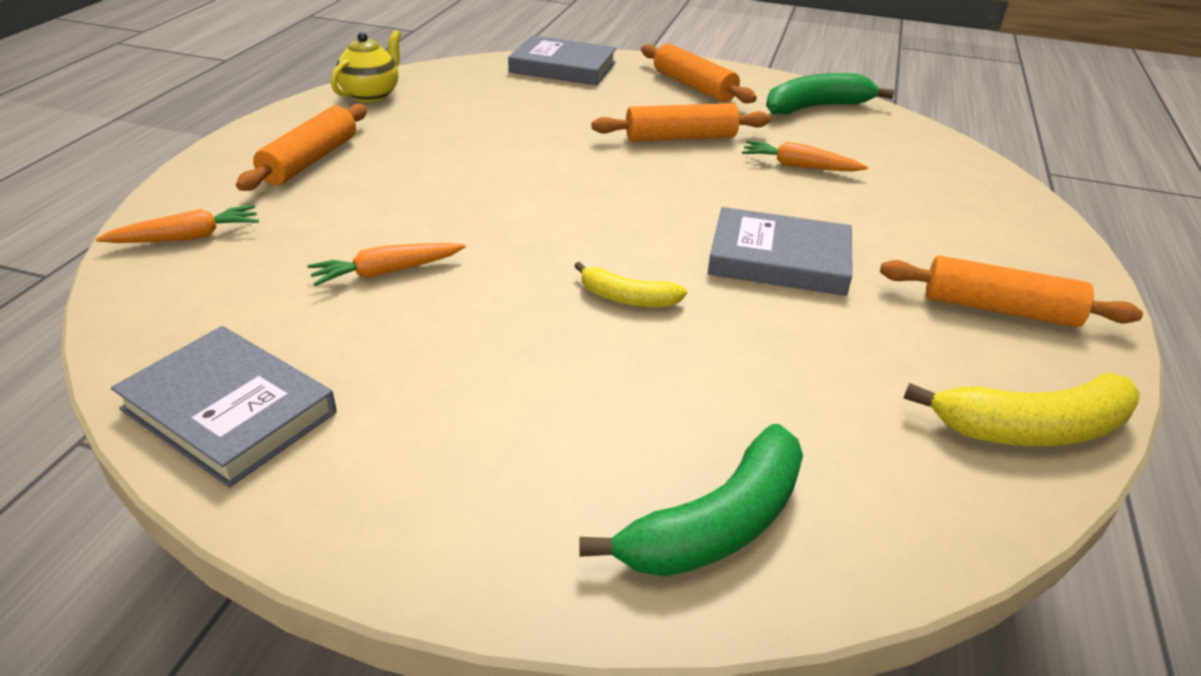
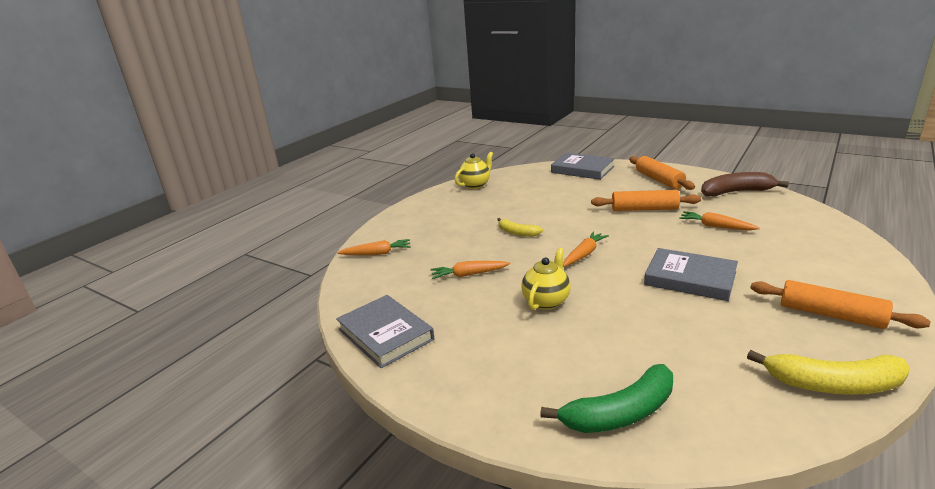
camera: 20 degrees right, 10 degrees down
(310, 160) = (439, 218): orange rolling pin -> none
(544, 316) = (546, 301): none -> yellow teapot
(595, 222) = (584, 254): none -> orange carrot
(627, 298) = (594, 295): yellow banana -> yellow banana (517, 233)
(816, 107) = (736, 192): green banana -> brown banana

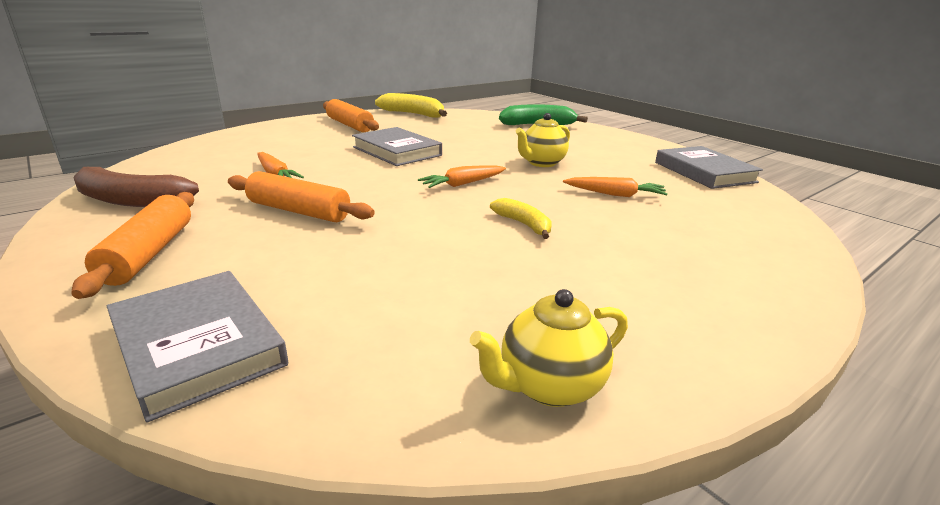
camera: 165 degrees left, 0 degrees up
(377, 253) = (767, 247): orange carrot -> none

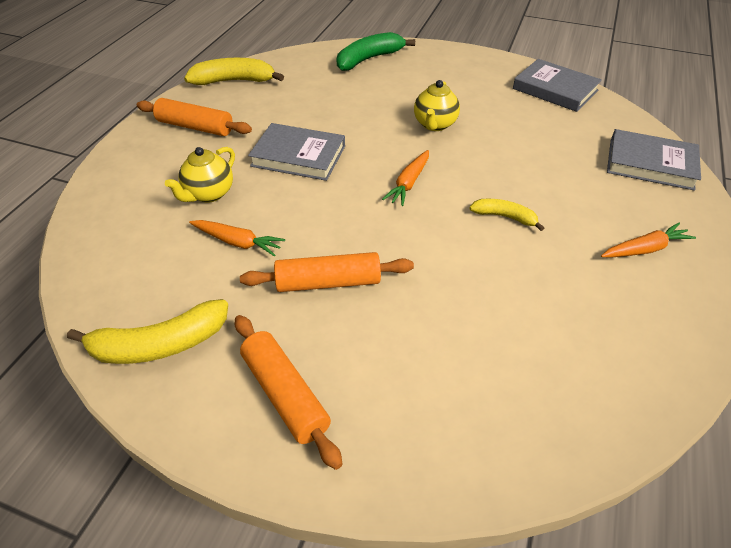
camera: 30 degrees left, 20 degrees up
(131, 201) = (160, 344): brown banana -> yellow banana
(198, 345) = (452, 450): grey book -> grey book (650, 164)
(549, 386) = (660, 360): yellow teapot -> yellow teapot (209, 194)
(615, 194) = (525, 148): orange carrot -> orange carrot (644, 249)

